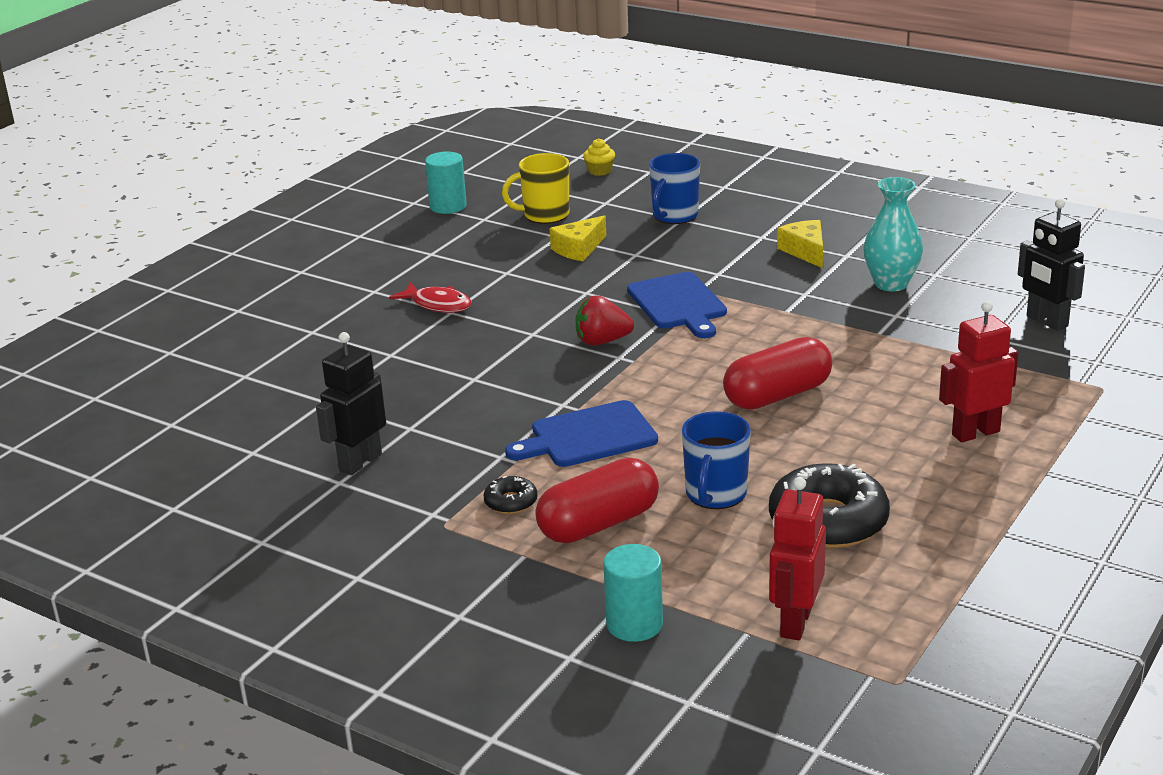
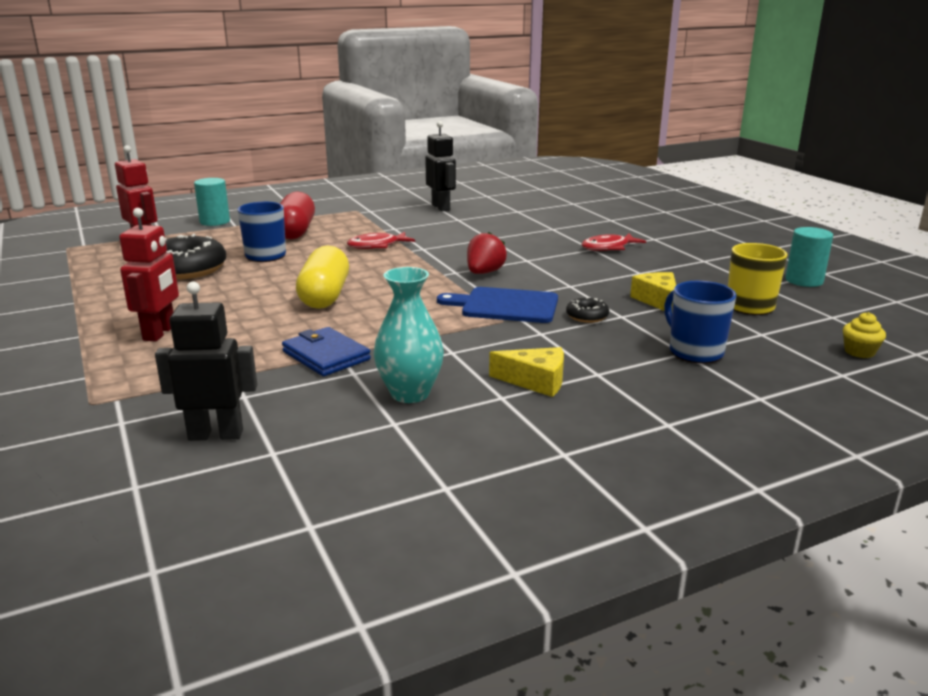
camera: 120 degrees right, 5 degrees down
(511, 502) = (349, 222): black donut -> black donut (587, 316)
(588, 436) = (377, 246): blue cutting board -> red fish
(777, 395) = (324, 296): red capsule -> yellow capsule
(888, 337) = (326, 356): none -> blue wallet

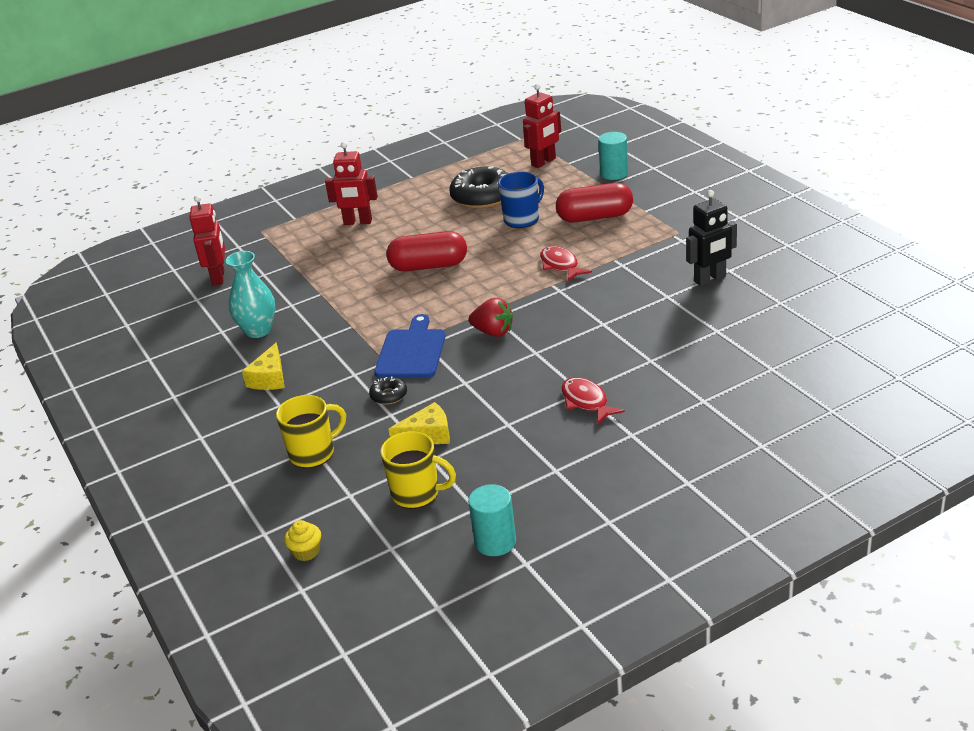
camera: 90 degrees right, 10 degrees up
(216, 434) = (219, 277): black robot -> red robot
(324, 296) = (429, 266): yellow capsule -> red capsule
(326, 356) = (318, 289): blue wallet -> none
(694, 351) = (313, 453): blue mug -> yellow mug

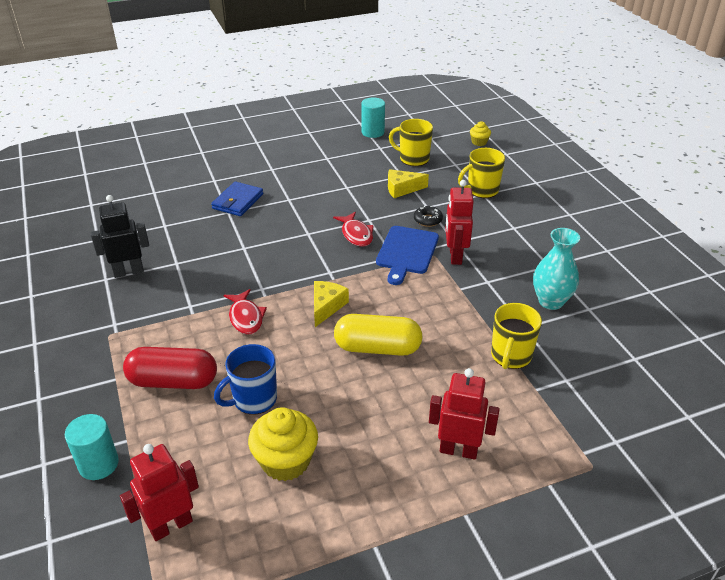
camera: 175 degrees left, 5 degrees up
(219, 277) = (621, 387): red robot -> red robot (455, 256)
(269, 378) = (527, 251): yellow cheese -> yellow cheese (326, 306)
(308, 281) = (510, 356): none -> yellow mug
(429, 266) = (377, 348): red capsule -> yellow capsule
(482, 197) = (285, 461): black donut -> yellow cupcake
(493, 332) = (334, 257): red strawberry -> none
(586, 402) = (288, 192): red fish -> red fish (356, 234)
(647, 376) = (237, 201): none -> blue wallet

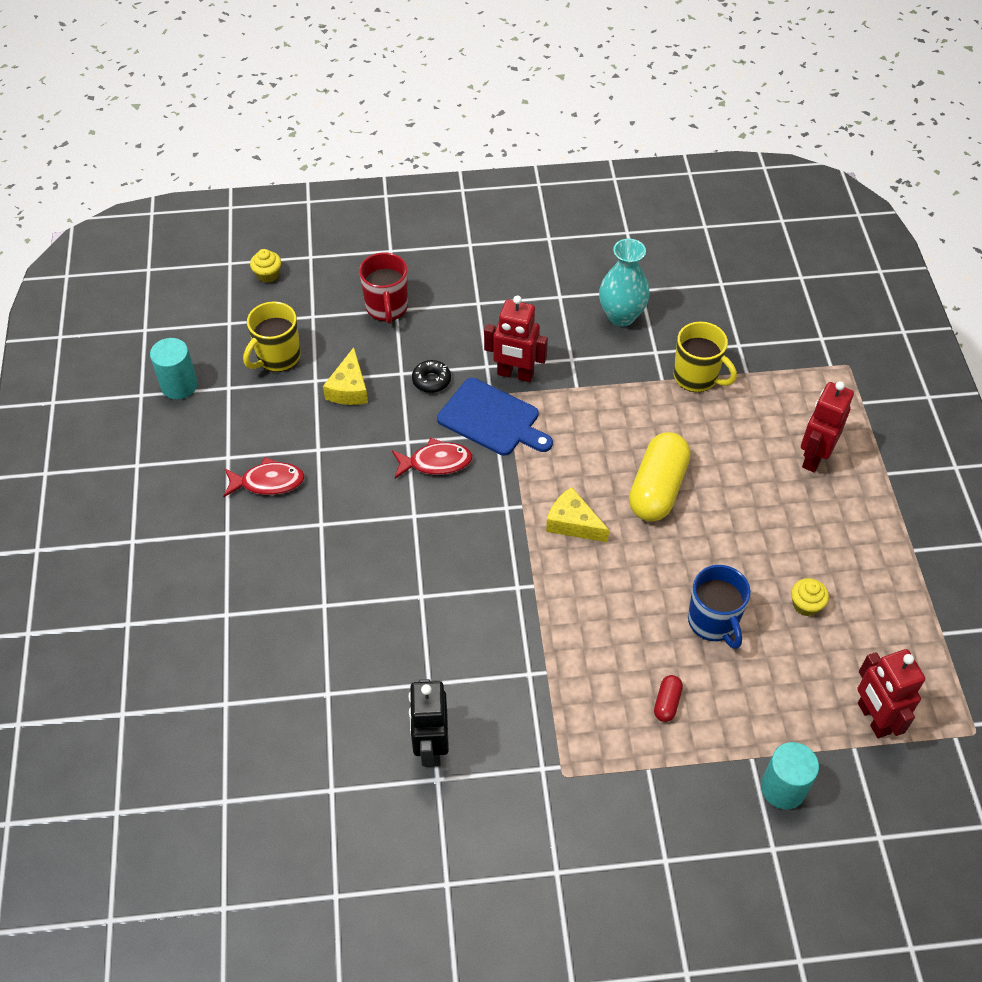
camera: 75 degrees left, 15 degrees up
(173, 381) = (667, 703): red capsule -> red capsule, size x0.44
(237, 201) = (301, 589): blue wallet -> none
(245, 317) = (570, 612): red fish -> red fish (268, 482)
(285, 461) = (805, 605): yellow cupcake -> yellow cupcake, size x0.51
(481, 190) = (387, 308): yellow mug -> red mug

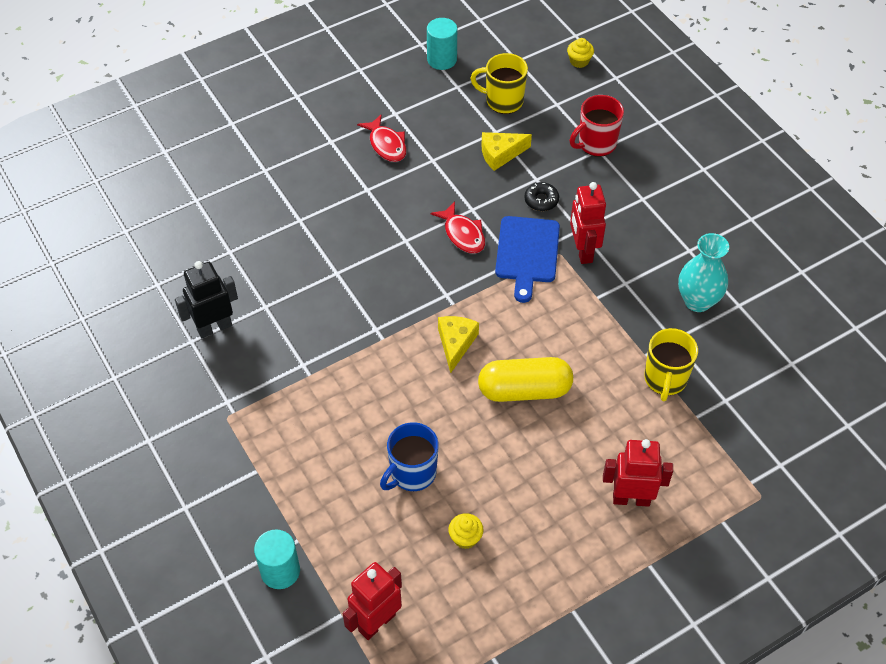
camera: 65 degrees right, 0 degrees up
(667, 703) = (320, 464): red capsule -> none

